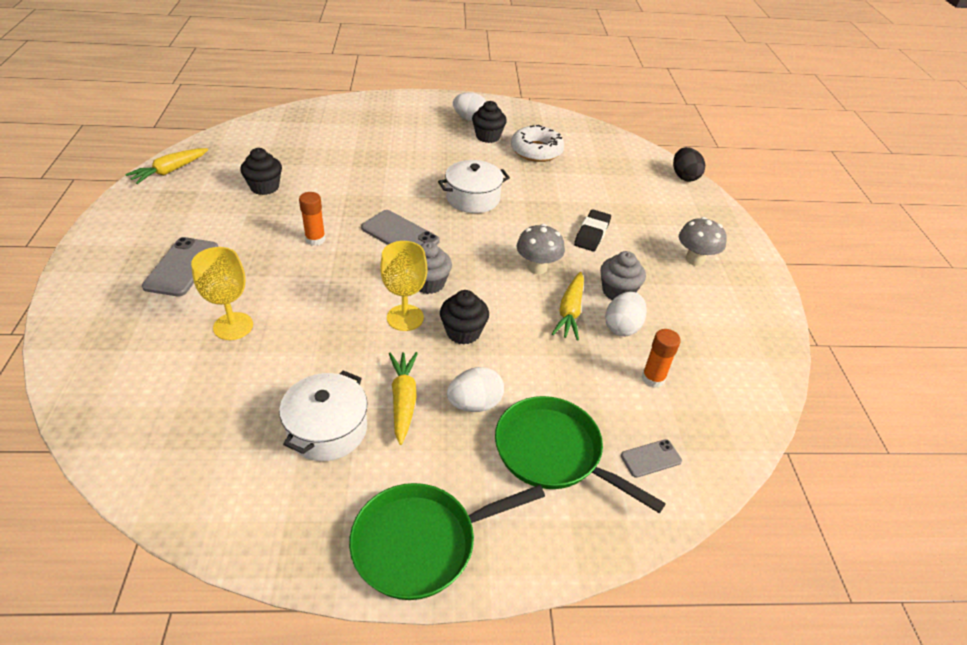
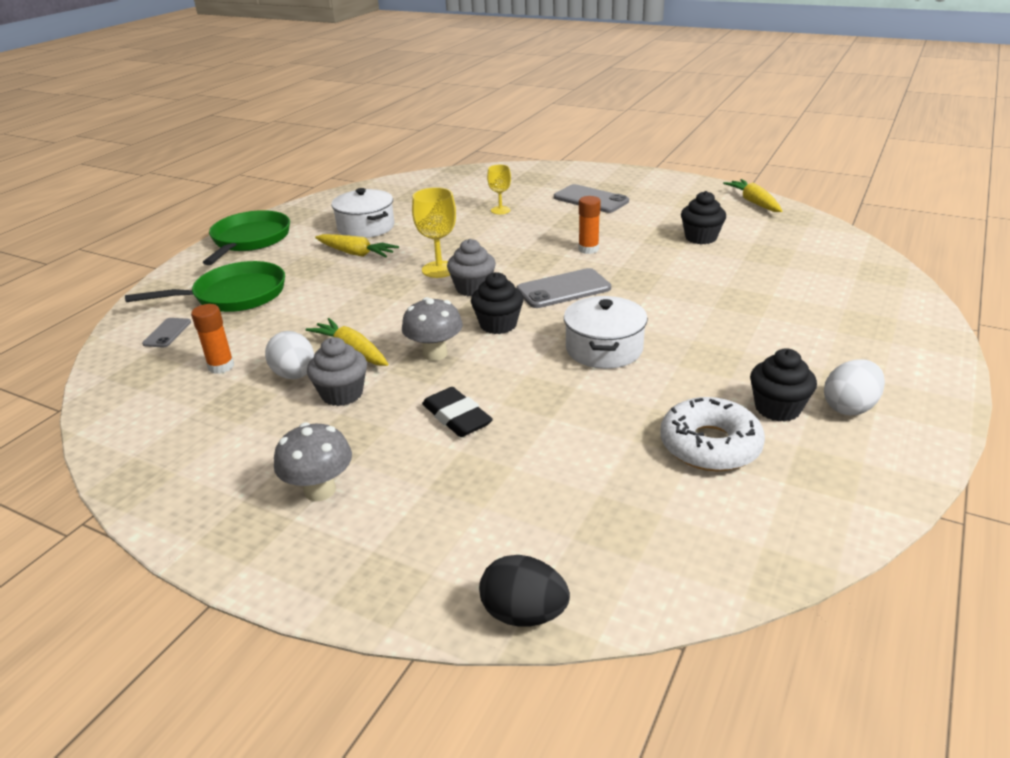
camera: 125 degrees right, 10 degrees down
(233, 326) = (500, 210): yellow goblet -> yellow goblet, size x0.64
(463, 332) = (393, 290): black cupcake -> black cupcake (498, 325)
(475, 404) = (316, 277): white egg -> none

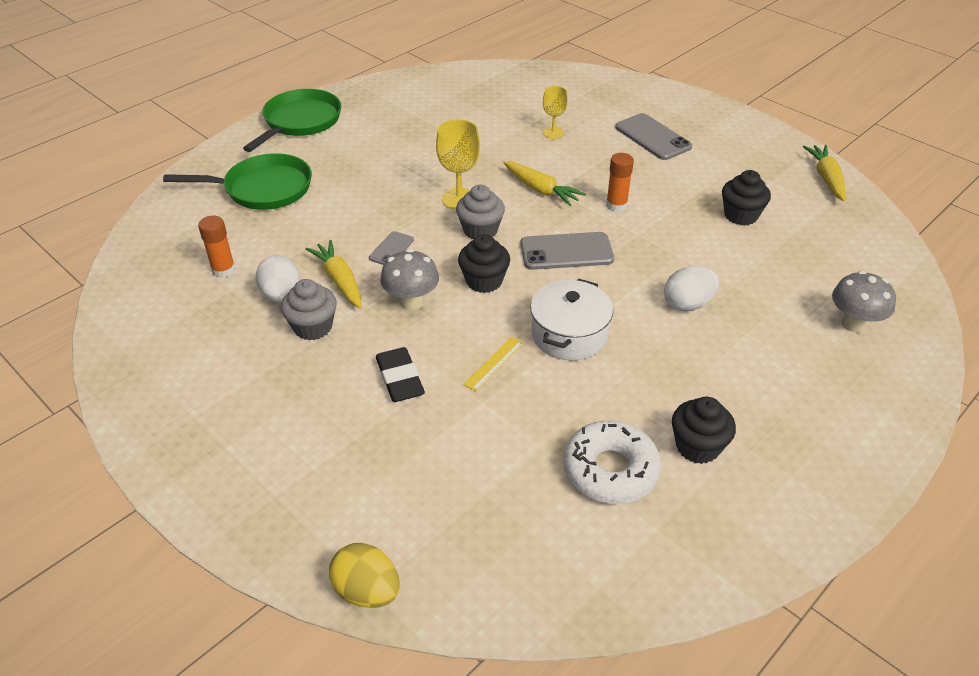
camera: 15 degrees right, 10 degrees up
(167, 333) = (192, 220): grey phone -> grey phone (391, 249)
(320, 490) = (256, 425): grey mushroom -> grey mushroom (854, 324)
(356, 253) = (390, 161): yellow carrot -> yellow carrot (541, 190)
(366, 227) = (413, 128): white pot -> none
(524, 614) = (367, 591): black egg -> yellow egg
(545, 385) = (494, 363): none -> yellow ruler
(849, 407) = (769, 464): white egg -> white egg (687, 304)

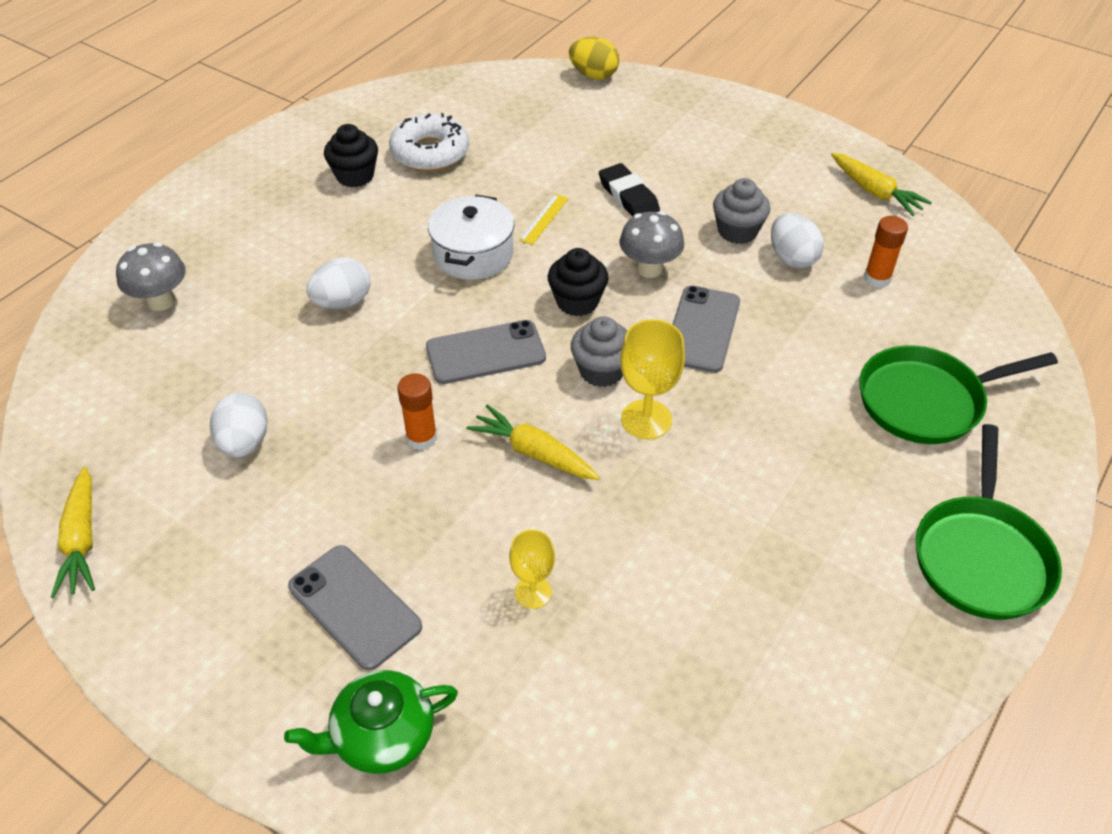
camera: 170 degrees right, 5 degrees up
(339, 280) = (740, 282): yellow carrot -> yellow carrot (875, 192)
(391, 249) = (702, 329): grey phone -> grey phone, size x1.80
(634, 98) = (382, 735): none -> green teapot
(740, 215) = (244, 443): black cupcake -> white egg

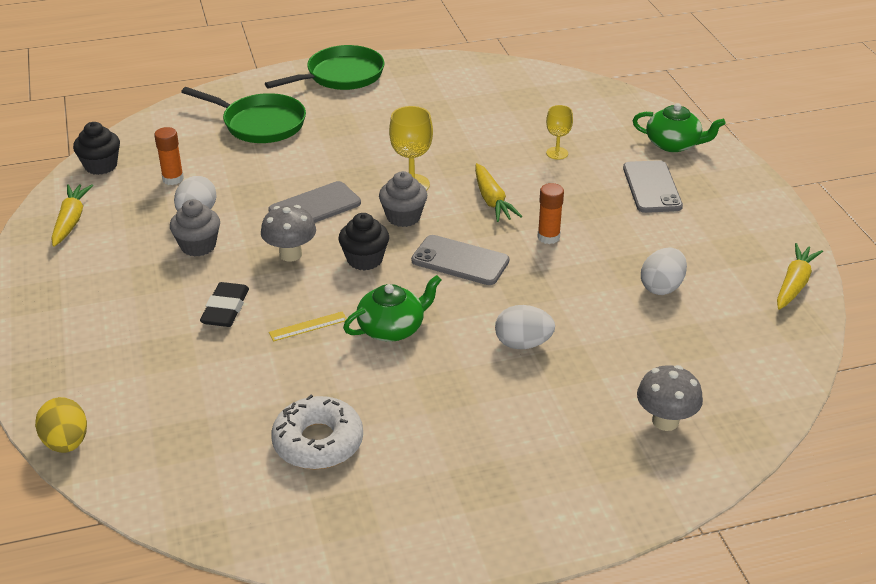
camera: 140 degrees left, 10 degrees down
(355, 176) = (408, 456): black cupcake -> black cupcake (101, 166)
(473, 254) = (392, 328): white pot -> green teapot

